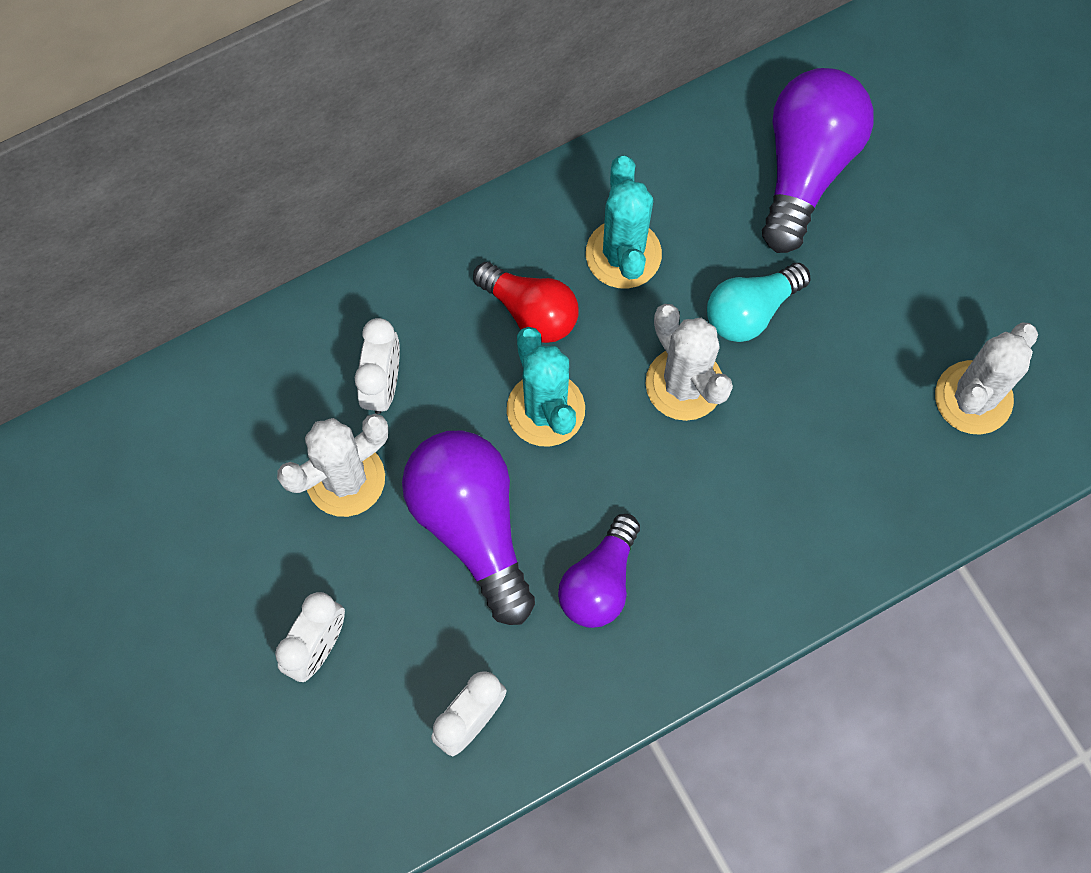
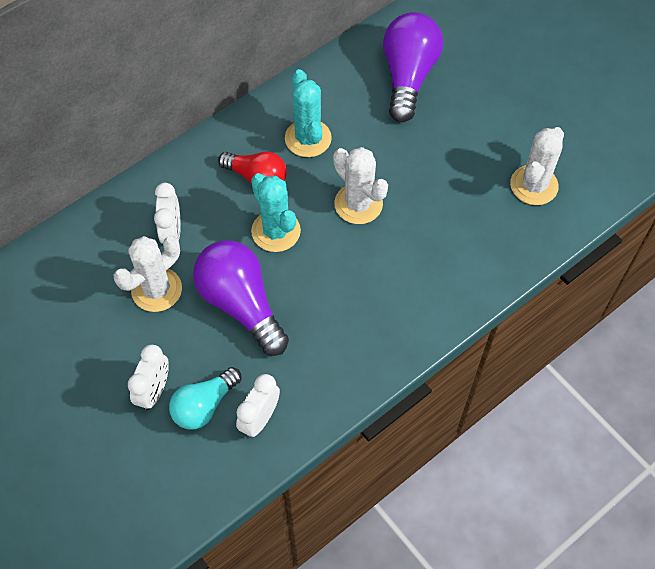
camera: 10 degrees left, 10 degrees down
(600, 582) = (327, 324): purple light bulb -> none
(751, 311) = (391, 158): turquoise light bulb -> turquoise light bulb (204, 405)

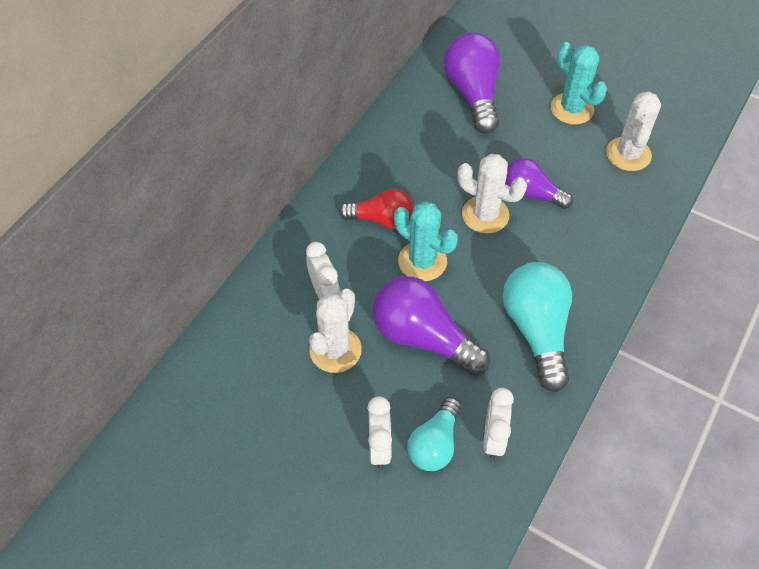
camera: 20 degrees left, 5 degrees down
(308, 138) = (410, 171): turquoise cactus -> turquoise cactus (572, 109)
(350, 333) = (536, 331): none -> turquoise light bulb
(414, 196) = (531, 193): none -> purple light bulb

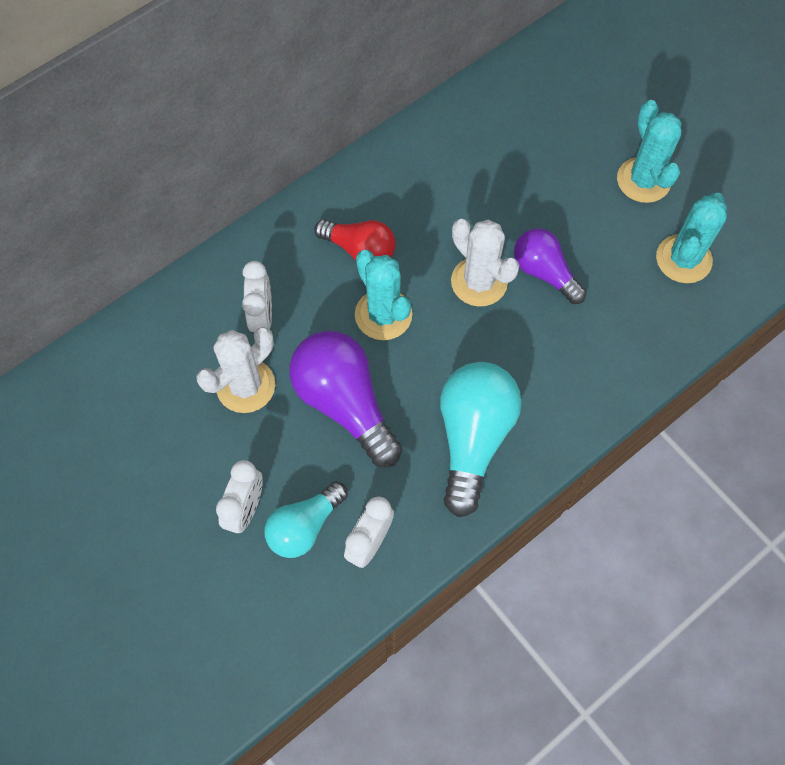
camera: 20 degrees right, 10 degrees up
(473, 94) = (534, 126): purple light bulb -> none
(628, 154) = (683, 259): white cactus -> turquoise cactus

